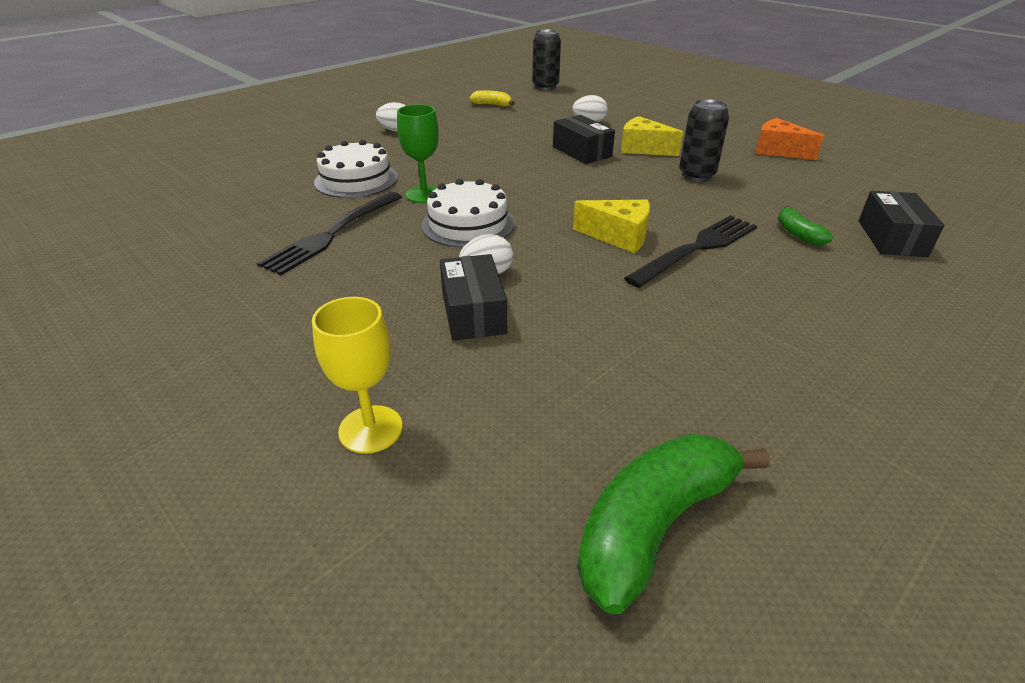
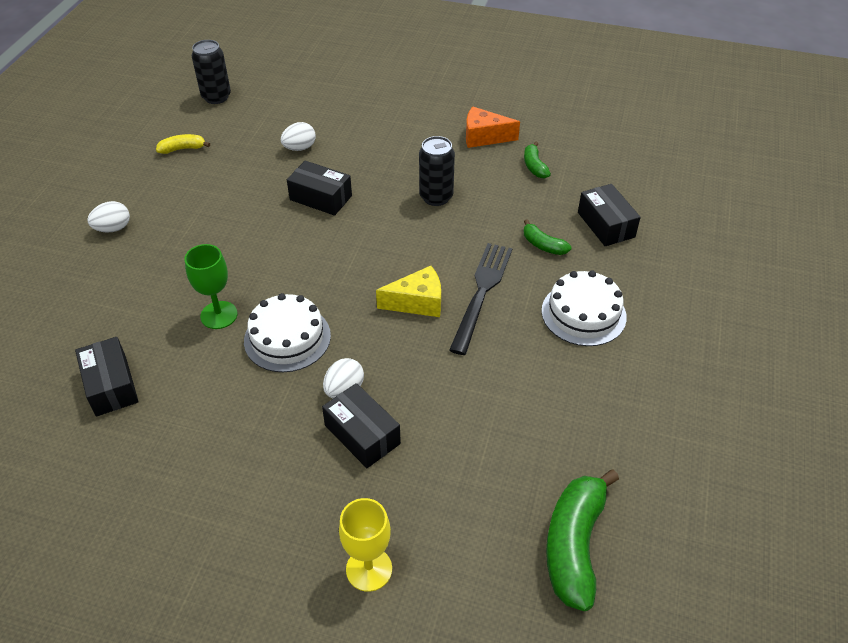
camera: 30 degrees left, 10 degrees up
(294, 209) = (111, 385): none -> black box
(332, 234) = (177, 401): black fork -> none
(356, 180) = (136, 320): white cake -> white cake (583, 313)
(643, 149) = (372, 174): yellow cheese -> none
(824, 179) = (534, 166): none -> green banana

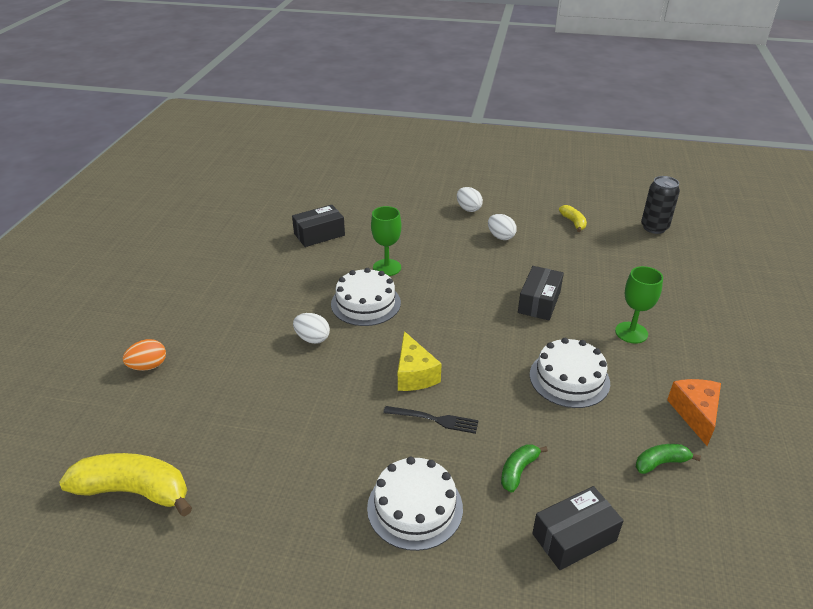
camera: 85 degrees right, 10 degrees down
(299, 148) = (605, 282): white egg -> white egg (500, 237)
(362, 434) = (267, 352): black box -> none
(369, 569) = (148, 366): yellow goblet -> orange egg
(380, 148) = (631, 332): none -> green goblet
(436, 197) = (569, 378): black can -> white cake
(481, 292) = (435, 419): black fork -> black fork, size x0.60
(574, 545) = (134, 491): green banana -> yellow banana

